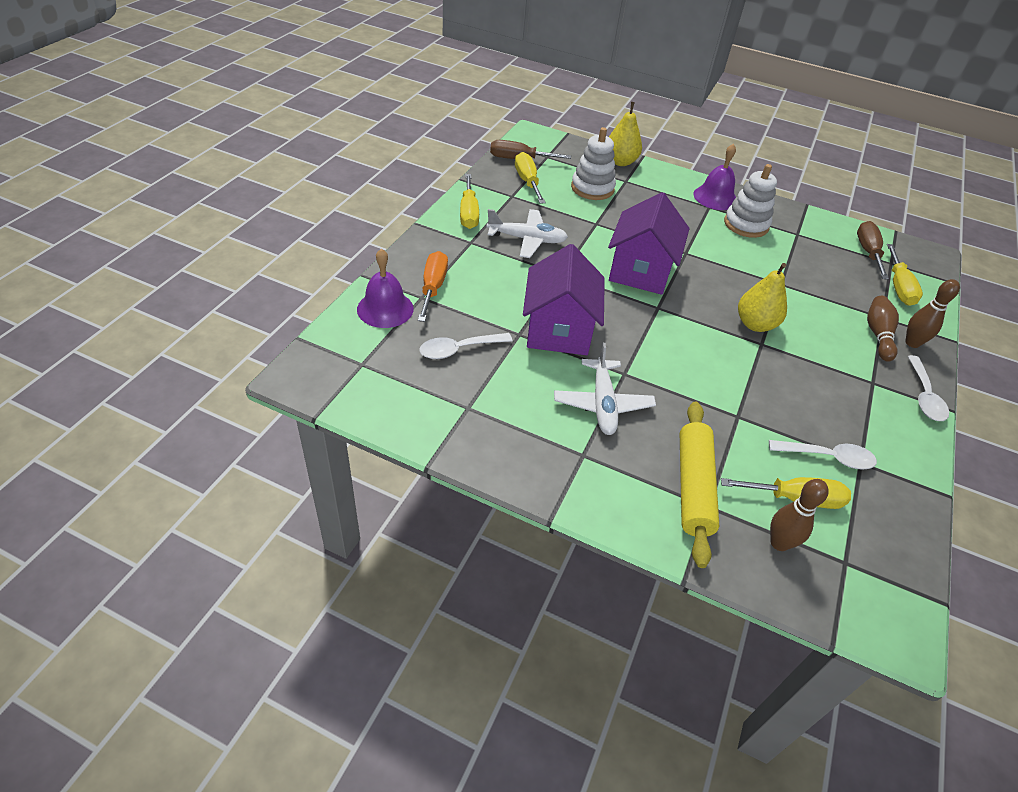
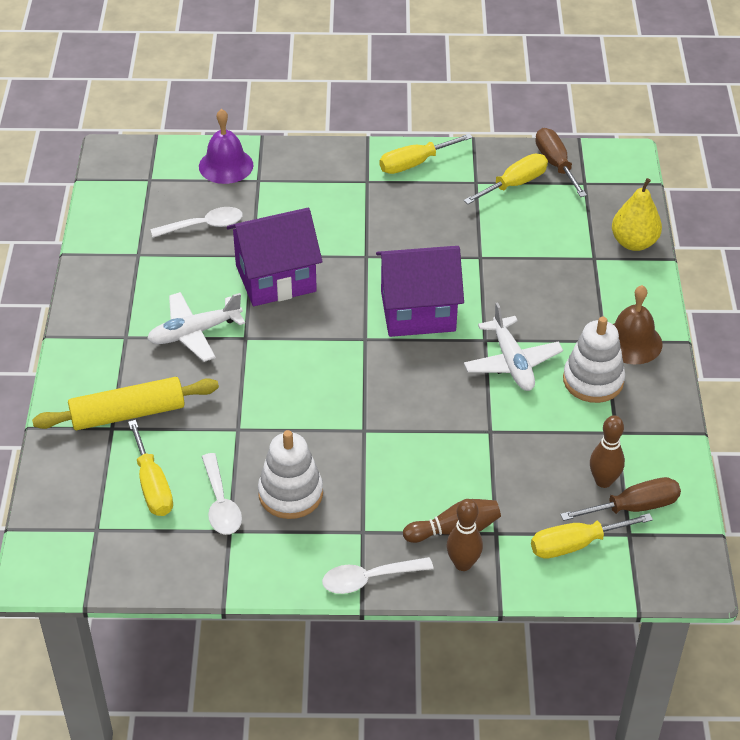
camera: 70 degrees right, 0 degrees up
(433, 287) = (277, 182): orange screwdriver -> none
(459, 349) = (204, 225): white spoon -> white spoon turned 120 degrees clockwise
(527, 239) = (404, 216): white plane -> white plane (512, 362)
(592, 188) = (549, 235): white stacking toy -> white stacking toy (290, 493)
(715, 197) = (631, 342): purple bell -> brown bell
(755, 324) = (393, 419): yellow pear -> none
(779, 543) = (94, 481): brown bowling pin -> brown bowling pin (603, 481)

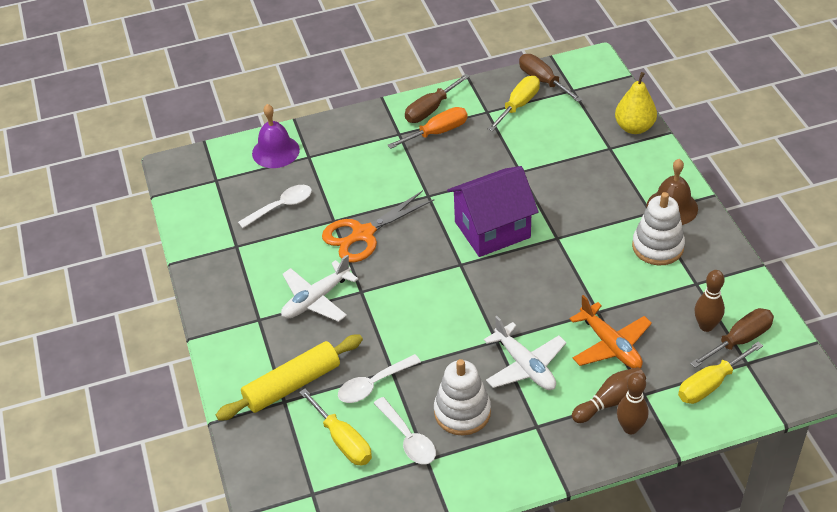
camera: 15 degrees left, 0 degrees up
(276, 278) = (362, 234): purple house -> orange scissors
(369, 579) = (561, 464): white spoon -> white spoon (373, 385)
(409, 190) = (437, 132): none -> orange screwdriver
(414, 163) = (430, 109): yellow screwdriver -> brown screwdriver
(486, 471) = (610, 345): none -> orange plane
(512, 362) = (587, 250): white plane -> white plane (525, 366)

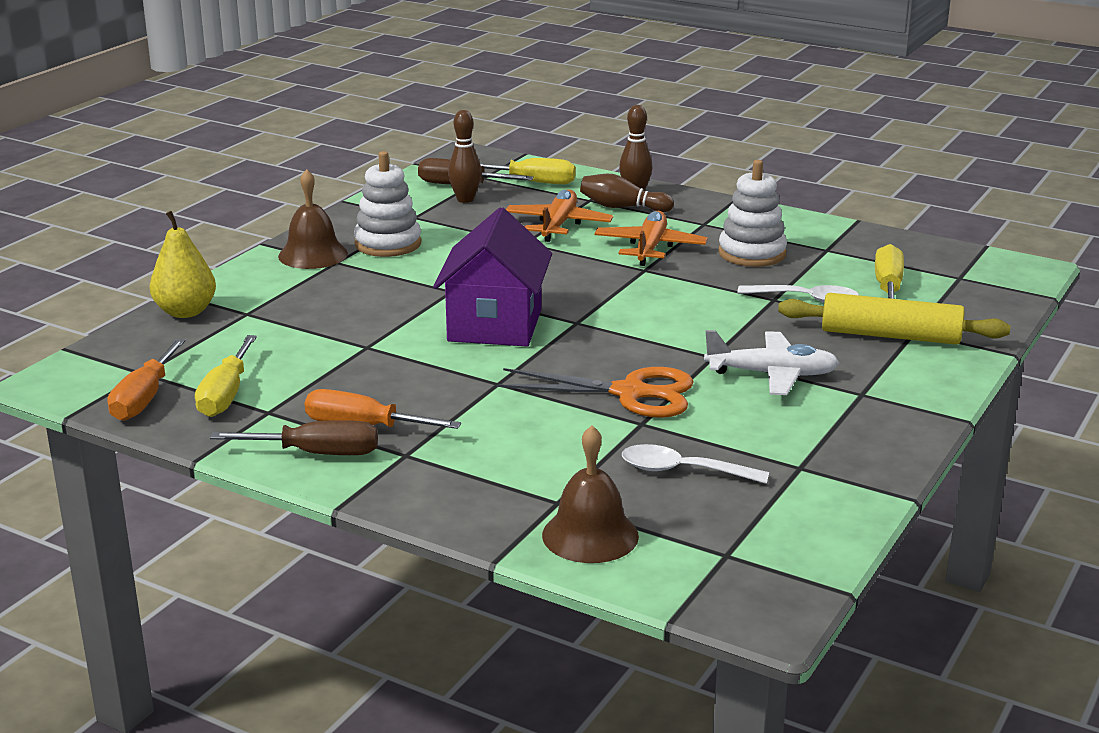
camera: 135 degrees left, 20 degrees down
(275, 151) = (590, 535): purple bell -> brown bell
(408, 438) = (824, 263): white spoon -> none
(492, 230) = (495, 325): purple house -> purple house turned 75 degrees clockwise
(518, 105) = (226, 395): yellow screwdriver -> yellow screwdriver turned 75 degrees counterclockwise
(525, 366) = (650, 248): white plane -> orange plane
(543, 81) = (144, 399): brown screwdriver -> orange screwdriver

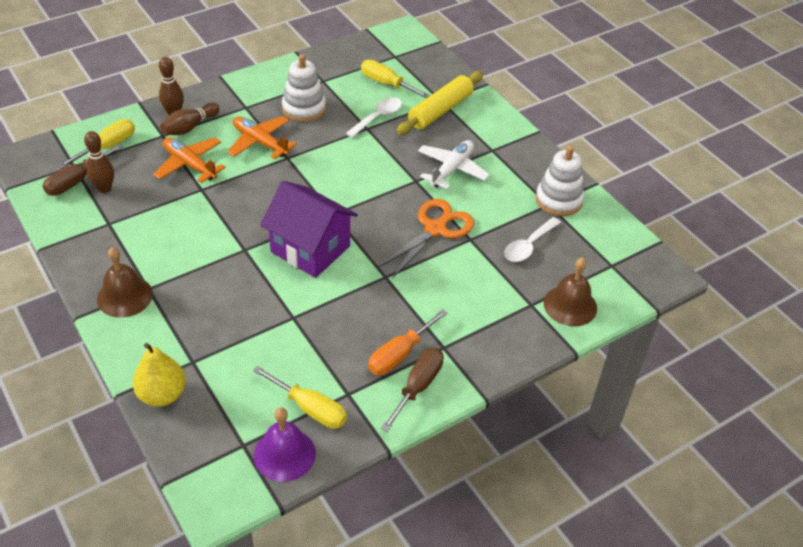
camera: 65 degrees left, 20 degrees up
(144, 399) = (284, 454): orange screwdriver -> purple bell
(388, 244) = (143, 252): white stacking toy -> white stacking toy (559, 200)

